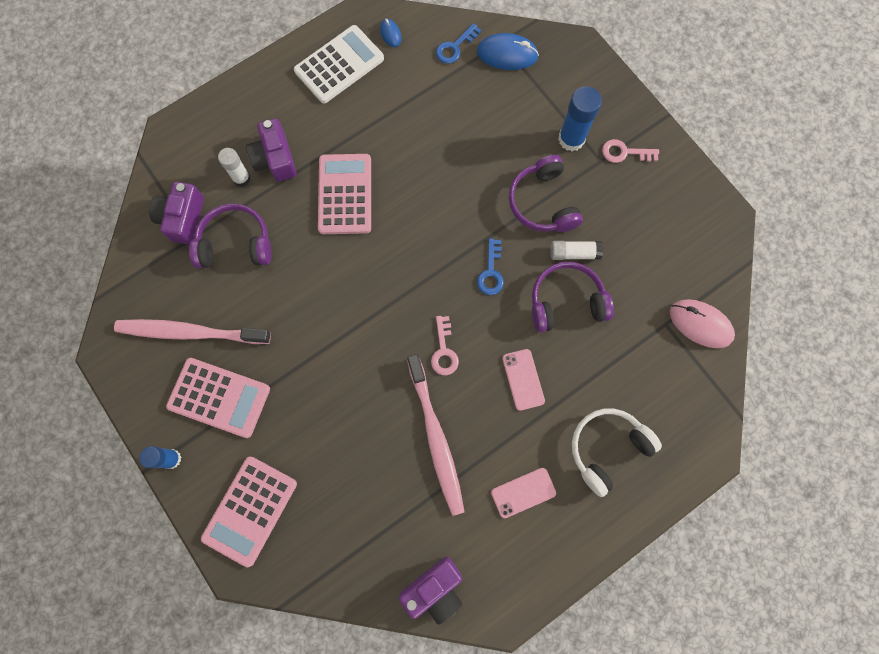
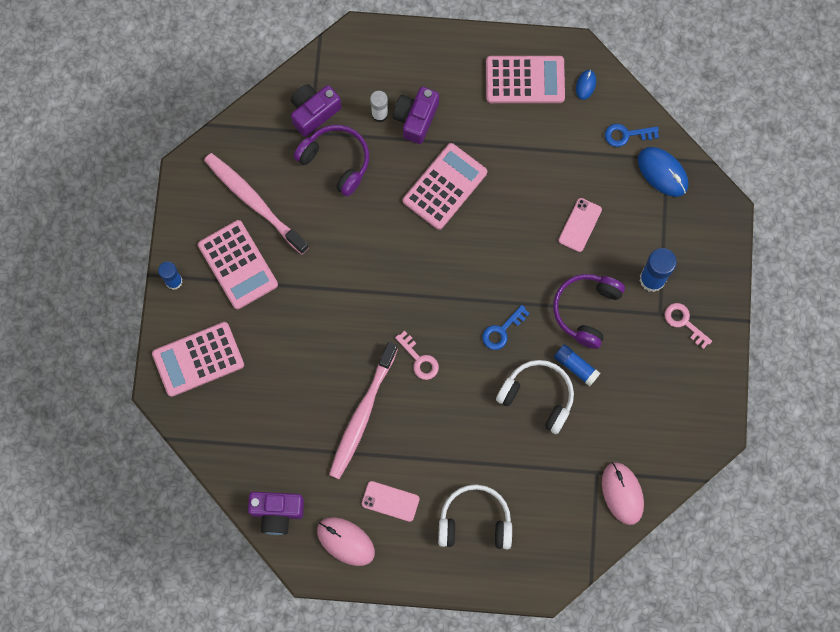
camera: 40 degrees right, 0 degrees up
(339, 65) = (525, 80): white calculator -> pink calculator
(444, 350) = (419, 359): pink key -> pink key turned 75 degrees counterclockwise
(516, 562) = (345, 541): none -> pink mouse
(523, 379) = (458, 425): pink phone -> pink phone (580, 225)
(566, 301) = (538, 396): purple headphones -> white headphones
(574, 253) = (576, 366): white glue stick -> blue glue stick

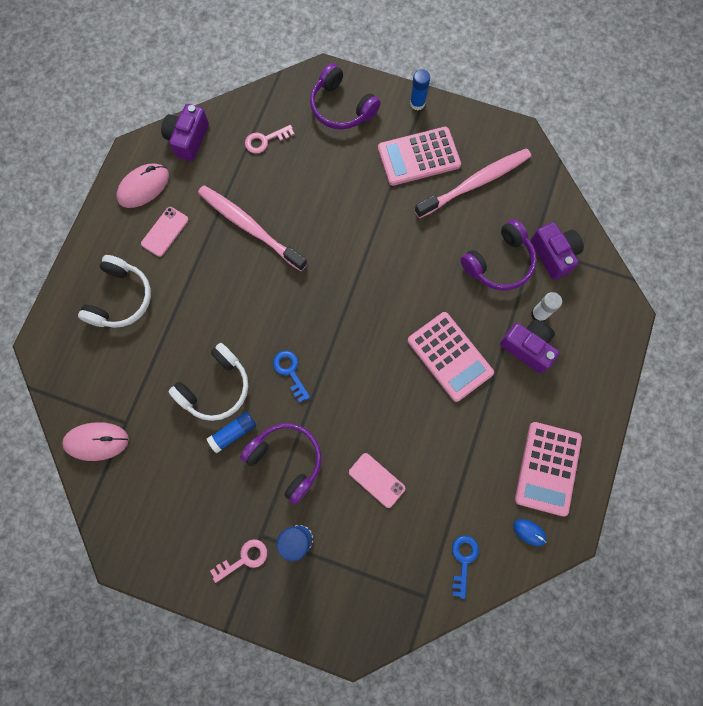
camera: 105 degrees right, 0 degrees up
(198, 359) = (341, 108): pink calculator -> purple headphones
(419, 359) = (285, 289): pink key -> pink key (265, 140)
(662, 172) = (412, 587): blue mouse -> none

